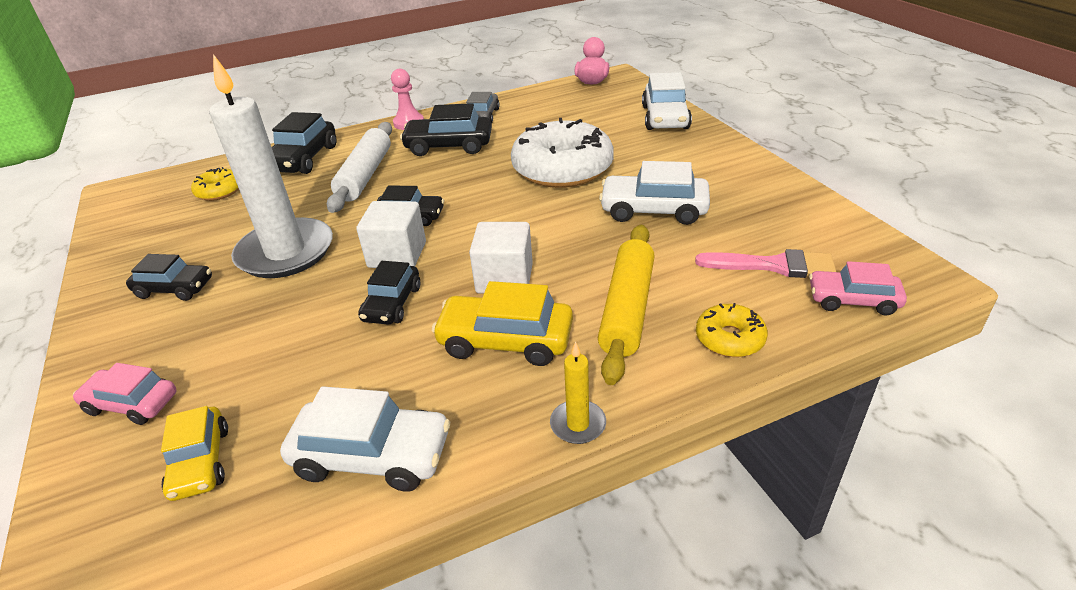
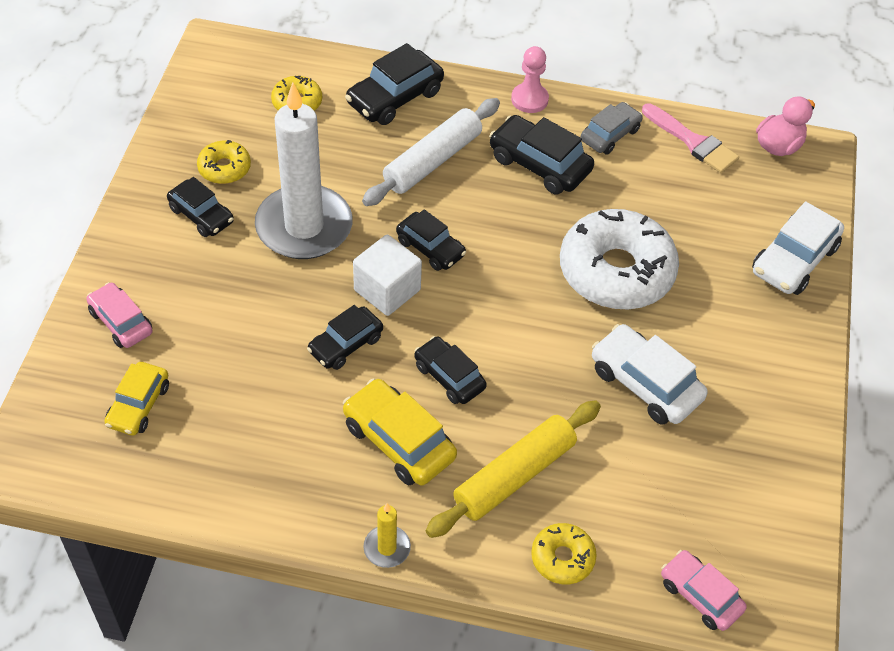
camera: 30 degrees right, 15 degrees up
(177, 251) = (224, 168): none -> yellow donut
(372, 455) = (241, 476): white car -> none
(504, 278) = (449, 377): white cube -> black car
(773, 265) = (678, 517): pink brush -> pink brush (692, 142)

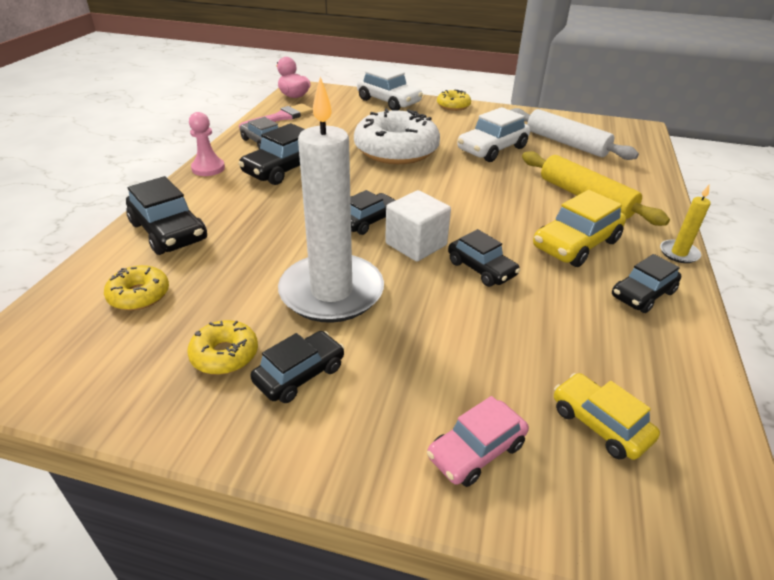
camera: 85 degrees left, 15 degrees down
(138, 405) = (599, 424): yellow car -> yellow car turned 150 degrees counterclockwise
(432, 161) = (263, 215): white rolling pin -> white rolling pin (566, 143)
(449, 377) = (504, 218): black car -> black car (642, 294)
(562, 558) = (642, 185): yellow donut -> yellow donut (453, 106)
(700, 595) = (640, 147): pink car -> none

